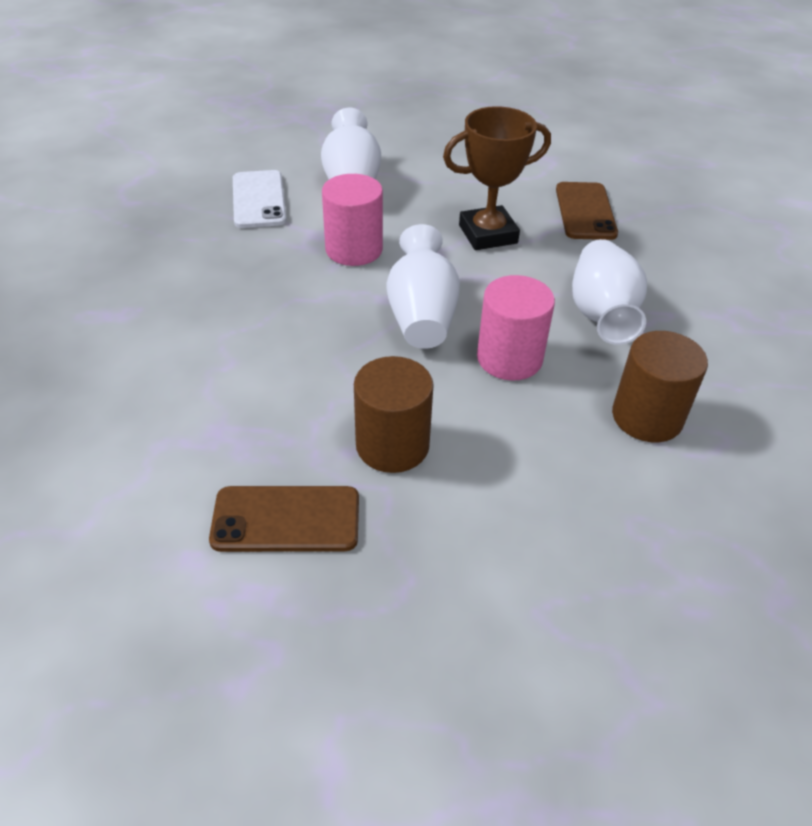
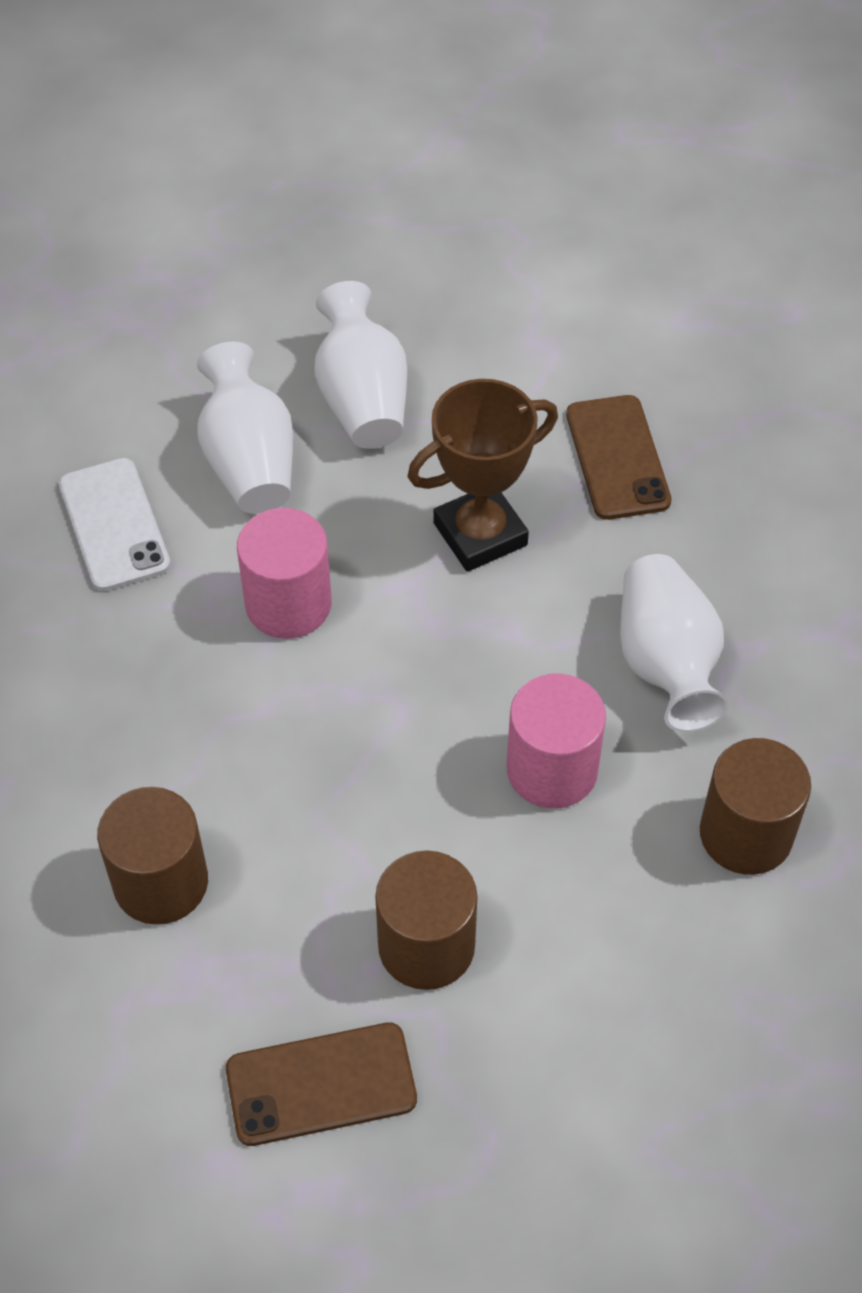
camera: 10 degrees left, 10 degrees up
(215, 377) = (161, 882): none -> brown cylinder
(421, 316) = (416, 716): white vase -> white vase (362, 399)

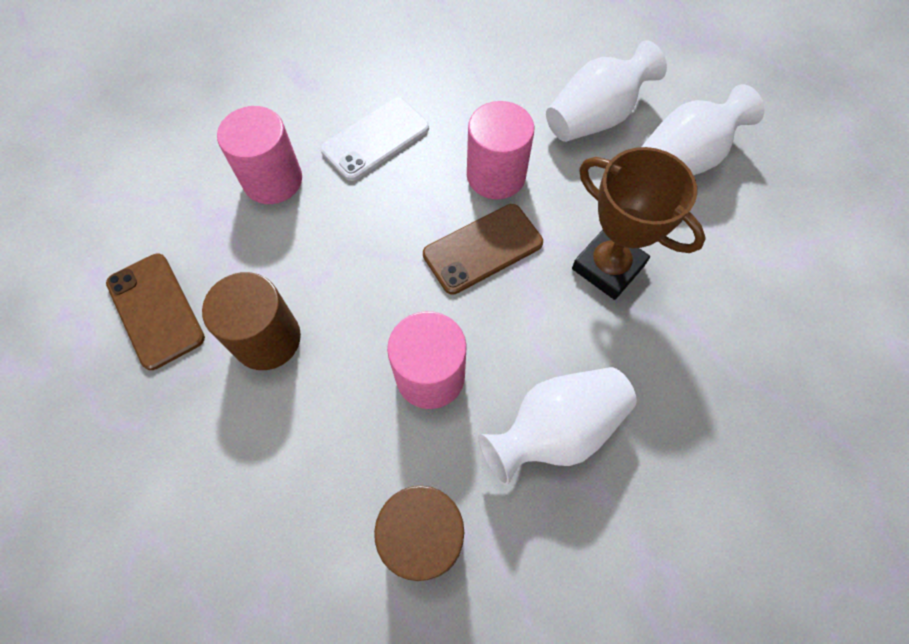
camera: 70 degrees right, 10 degrees up
(114, 525) = (511, 70): white phone -> white phone (375, 139)
(161, 882) = (273, 180): brown cylinder -> pink cylinder
(617, 458) = (728, 337): brown phone -> brown phone (482, 248)

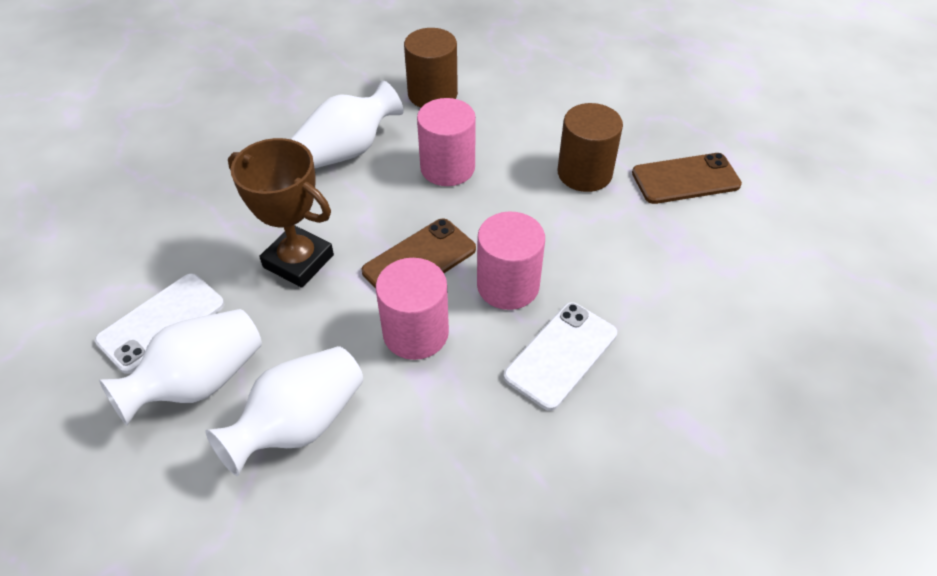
camera: 170 degrees right, 15 degrees down
(156, 310) = (685, 179): brown phone -> brown phone turned 60 degrees counterclockwise
(273, 180) = (650, 294): pink cylinder -> pink cylinder (508, 285)
(732, 219) = (161, 322): none -> white phone

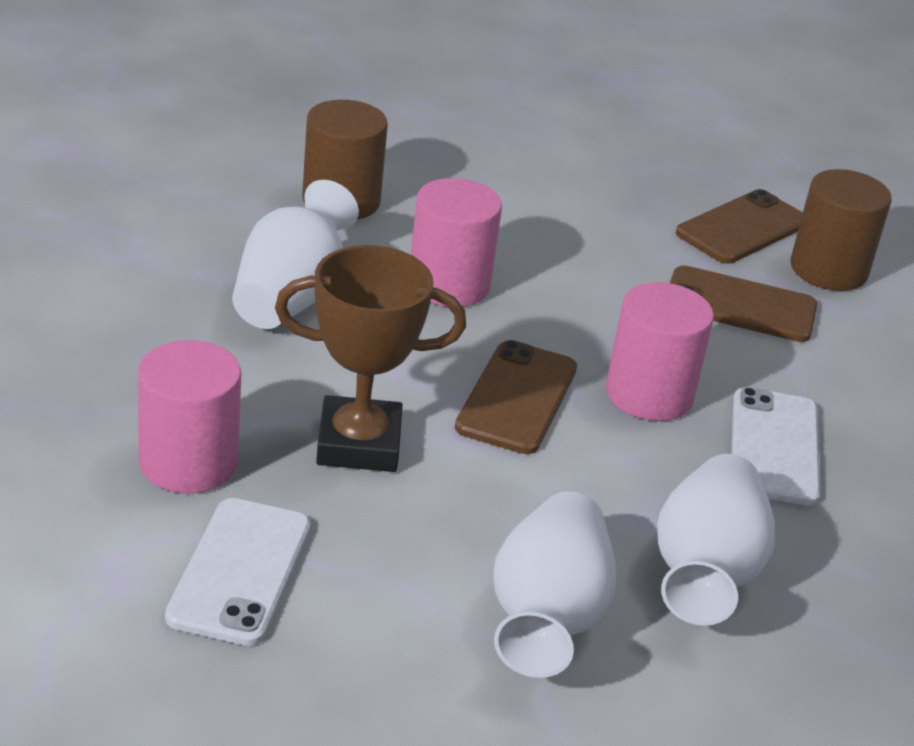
camera: 35 degrees left, 15 degrees down
(200, 382) = (369, 619): white vase -> white vase (705, 572)
(415, 333) = (590, 476): pink cylinder -> pink cylinder (188, 462)
(584, 173) = (623, 249): brown cylinder -> brown cylinder (828, 269)
(631, 238) = (740, 305): none -> brown phone

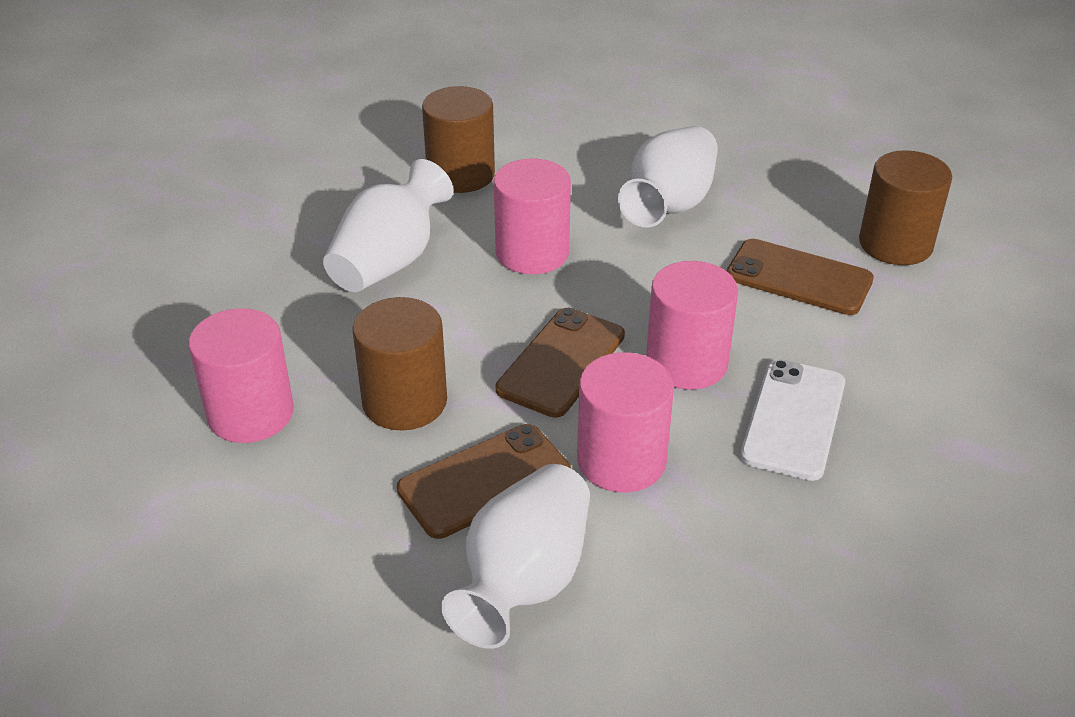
camera: 15 degrees right, 5 degrees up
(239, 571) = (261, 519): white phone -> none
(359, 444) = (404, 401): brown trophy -> brown cylinder
(611, 494) = (621, 460): none -> pink cylinder
(705, 572) = (690, 544): white vase -> white vase (669, 205)
(742, 228) = (822, 203): brown phone -> brown phone (484, 481)

